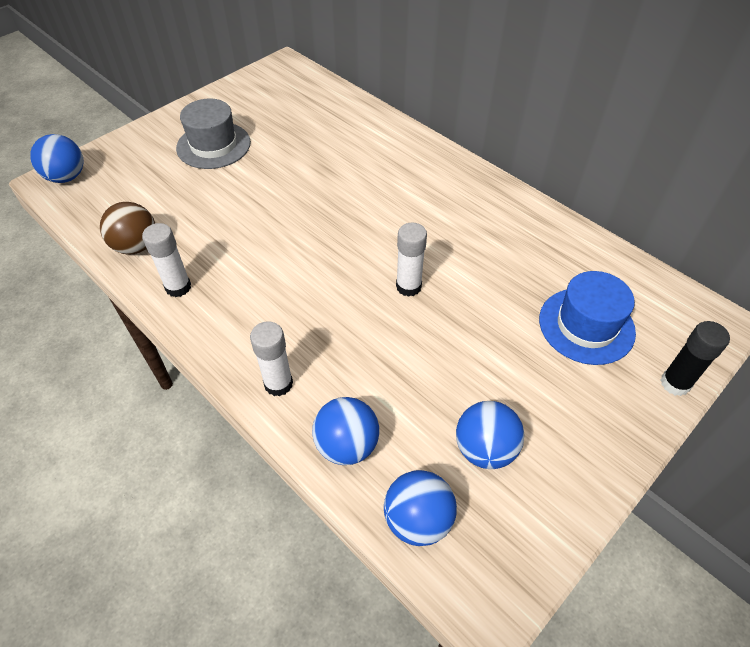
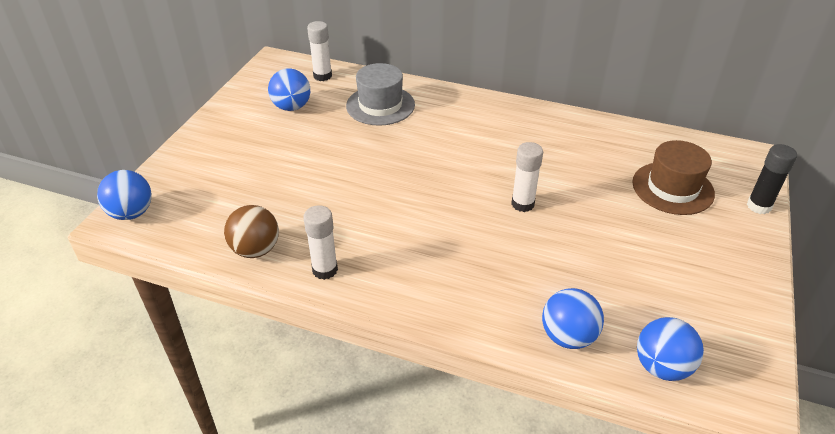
camera: 25 degrees left, 10 degrees down
(213, 145) = (262, 145): grey hat -> grey hat (380, 105)
(278, 384) = (476, 313): white glue stick -> white glue stick (322, 76)
(484, 449) = (669, 298): blue ball -> blue ball (291, 107)
(586, 325) = (672, 188): blue hat -> brown hat

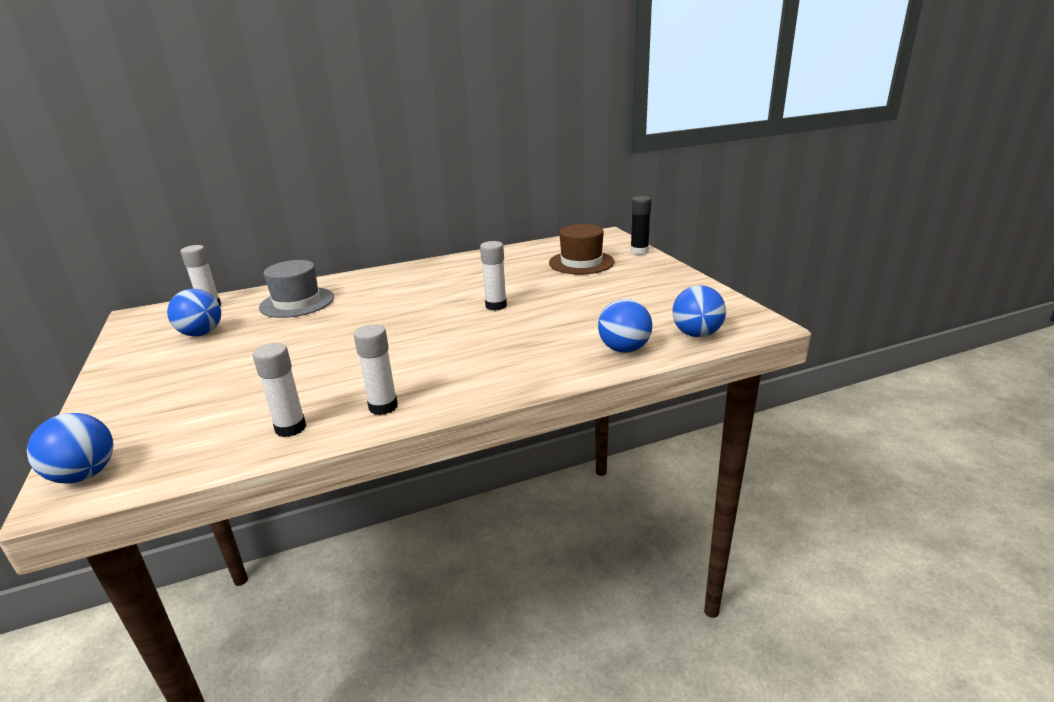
camera: 40 degrees left, 15 degrees down
(255, 250) = (290, 428): brown ball -> white glue stick

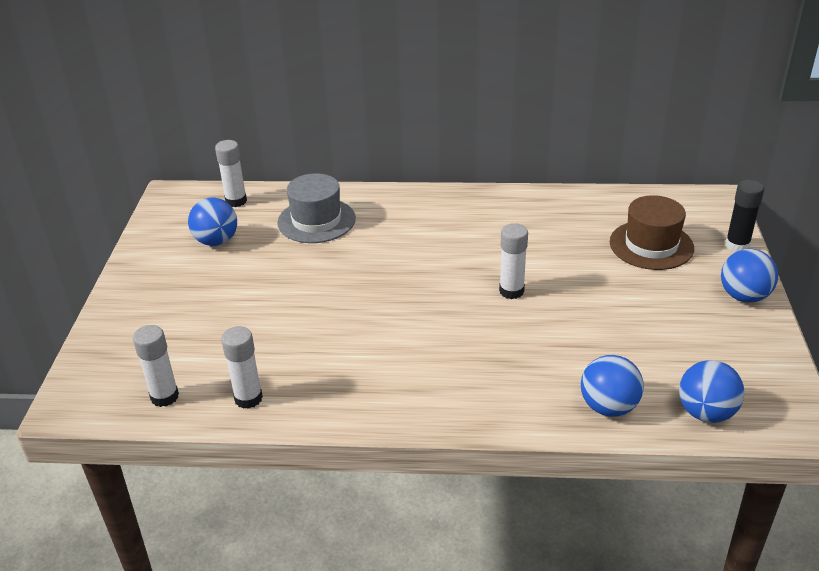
camera: 25 degrees right, 10 degrees up
(84, 475) = (83, 392): blue ball -> blue ball (744, 296)
(383, 407) = (334, 401): white glue stick -> white glue stick (164, 397)

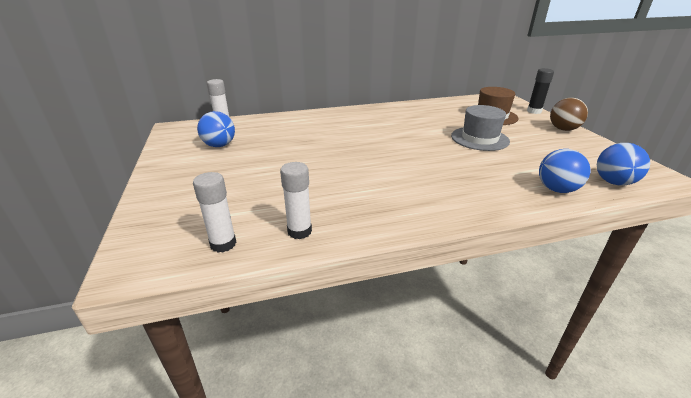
camera: 20 degrees left, 5 degrees down
(316, 220) = (285, 128): grey hat -> grey hat (479, 138)
(511, 291) = (437, 144): white glue stick -> none
(744, 296) = (563, 129): blue ball -> brown ball

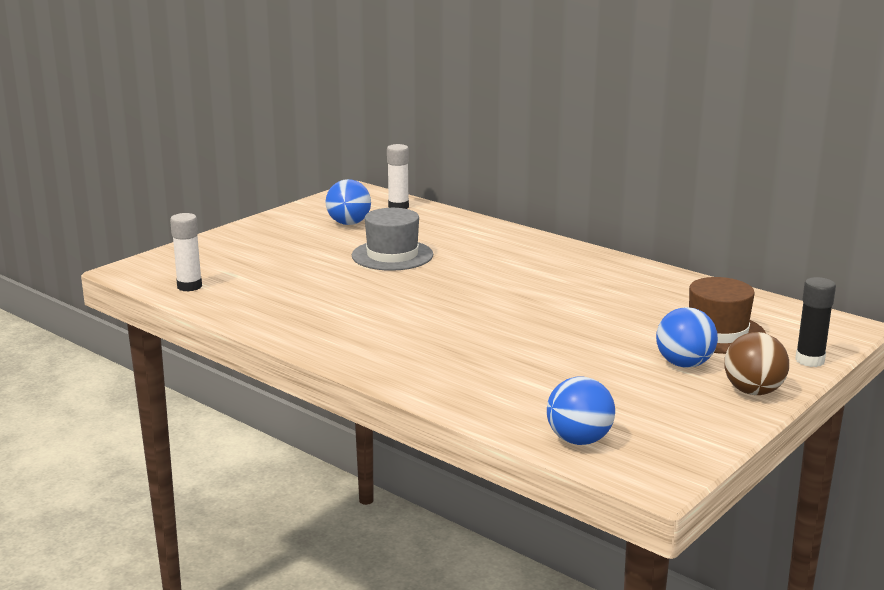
camera: 55 degrees right, 10 degrees down
(299, 231) = (240, 306): white glue stick -> none
(479, 138) = (598, 340): grey hat -> grey hat (392, 255)
(556, 189) = (498, 405): blue ball -> blue ball (684, 364)

